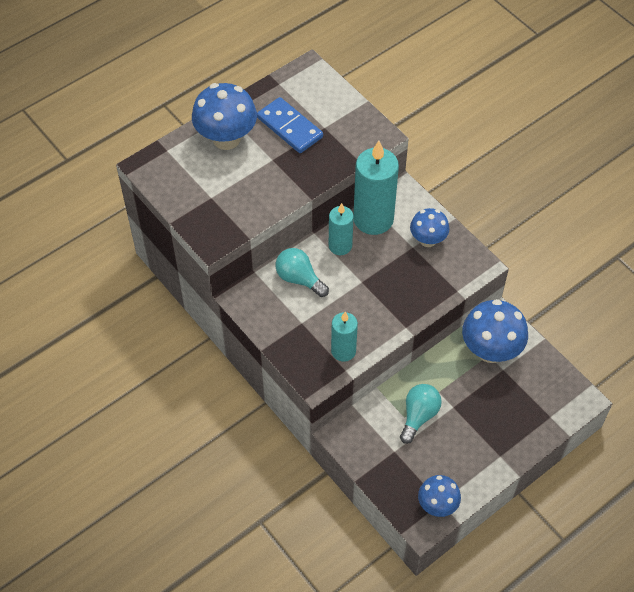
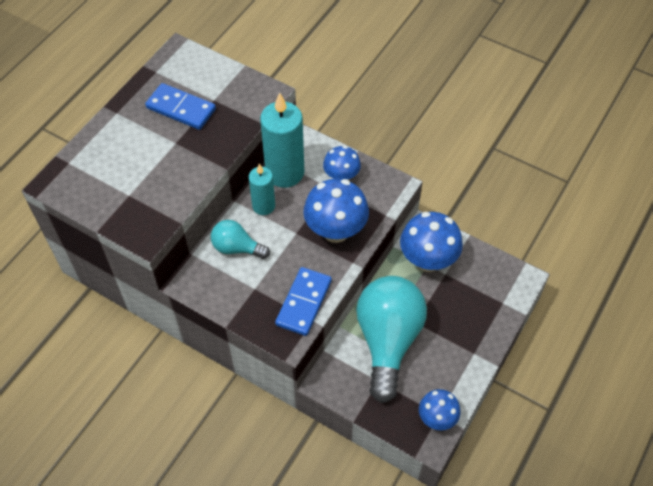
camera: 20 degrees left, 0 degrees up
(226, 139) = (123, 136): blue mushroom -> blue mushroom (335, 231)
(343, 351) = (304, 303): turquoise candle -> blue domino
(419, 416) = (388, 340): turquoise light bulb -> turquoise light bulb, size x2.02

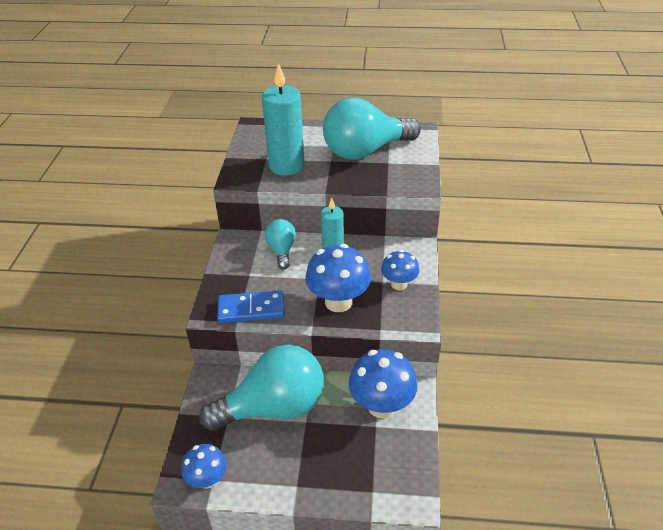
camera: 65 degrees right, 15 degrees down
(181, 108) = (365, 151): blue domino -> turquoise light bulb
(285, 172) = (376, 249): turquoise candle -> turquoise candle (286, 166)

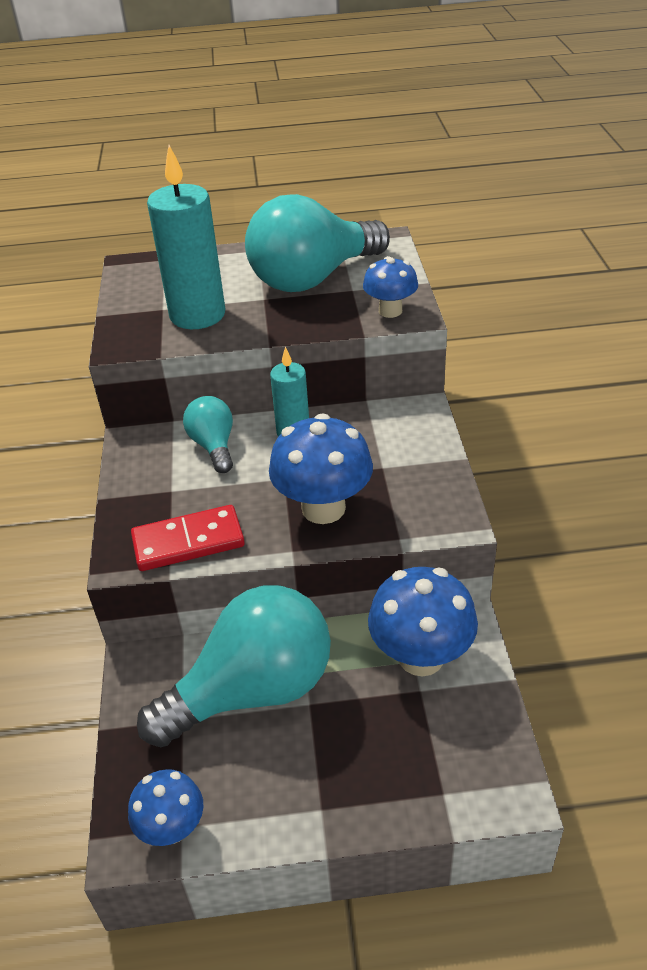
camera: 10 degrees left, 0 degrees up
(251, 309) = (188, 542): blue domino -> red domino
(399, 284) = (408, 467): blue mushroom -> blue mushroom (390, 311)

